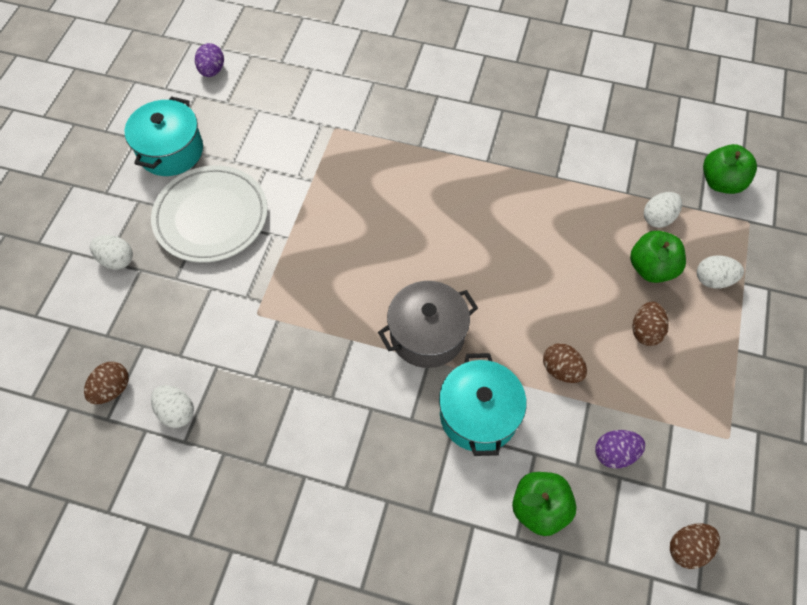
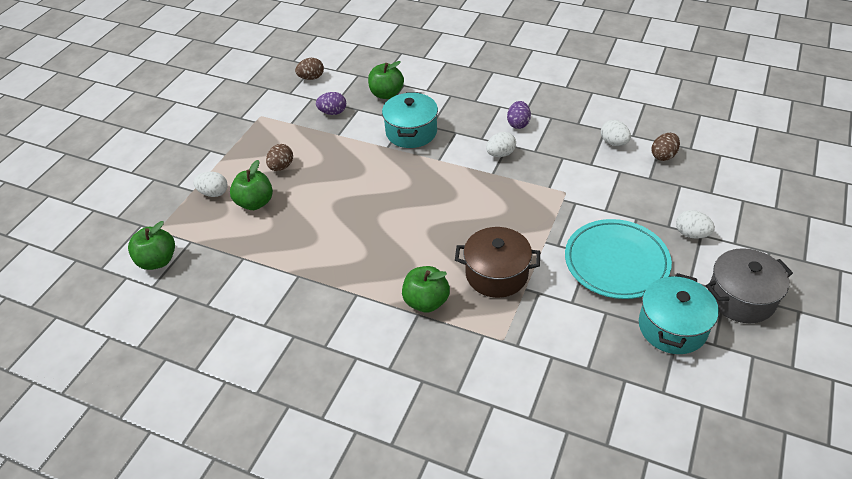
camera: 170 degrees left, 15 degrees down
(211, 217) = (616, 262): white plate -> turquoise plate
(212, 71) = (650, 424): purple egg -> purple egg (518, 124)
(342, 193) = (496, 274): none -> brown pot
(413, 158) = (426, 301): none -> green apple
(427, 335) = (437, 173): grey pot -> grey pot (741, 298)
(561, 370) = (349, 150): brown egg -> none
(658, 218) = (229, 236): white egg -> white egg (500, 154)

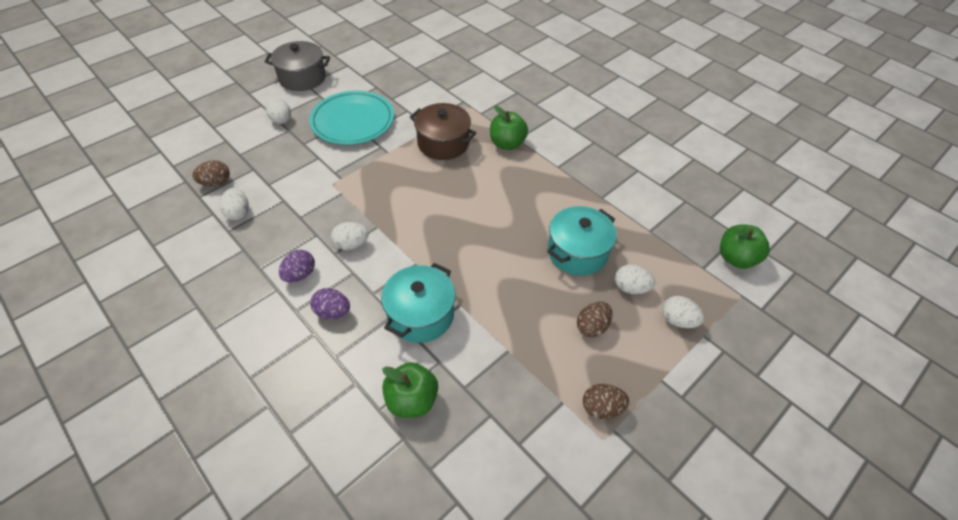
camera: 160 degrees left, 5 degrees up
(255, 203) = (630, 288): green apple -> white egg
(311, 78) = (504, 500): brown egg -> brown egg (601, 408)
(333, 112) = (500, 396): purple egg -> purple egg (333, 312)
(672, 327) = (361, 79): turquoise pot -> turquoise pot (577, 252)

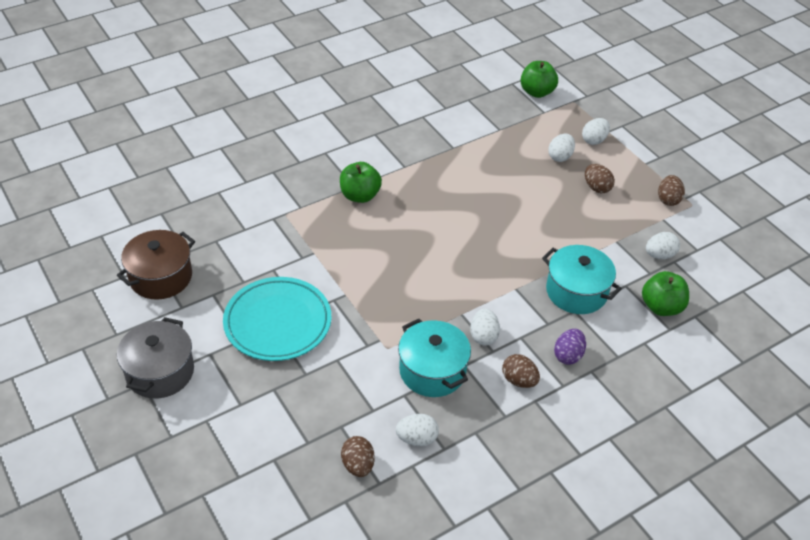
camera: 80 degrees left, 5 degrees down
(281, 119) = (248, 397): white egg -> white egg (659, 255)
(300, 275) = (519, 380): purple egg -> brown egg
(443, 143) = (344, 245): brown pot -> brown pot (161, 277)
(577, 252) = (517, 178): turquoise pot -> turquoise pot (432, 371)

